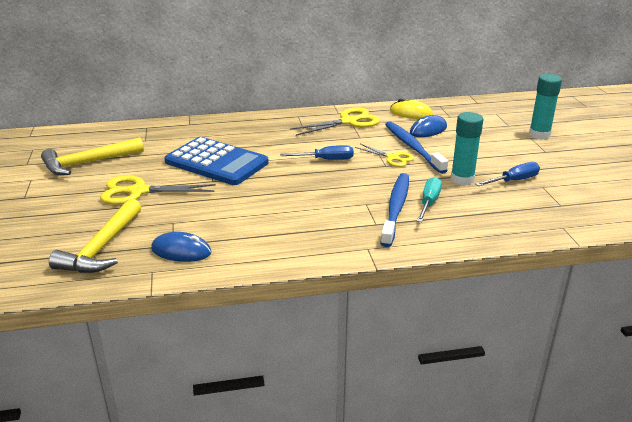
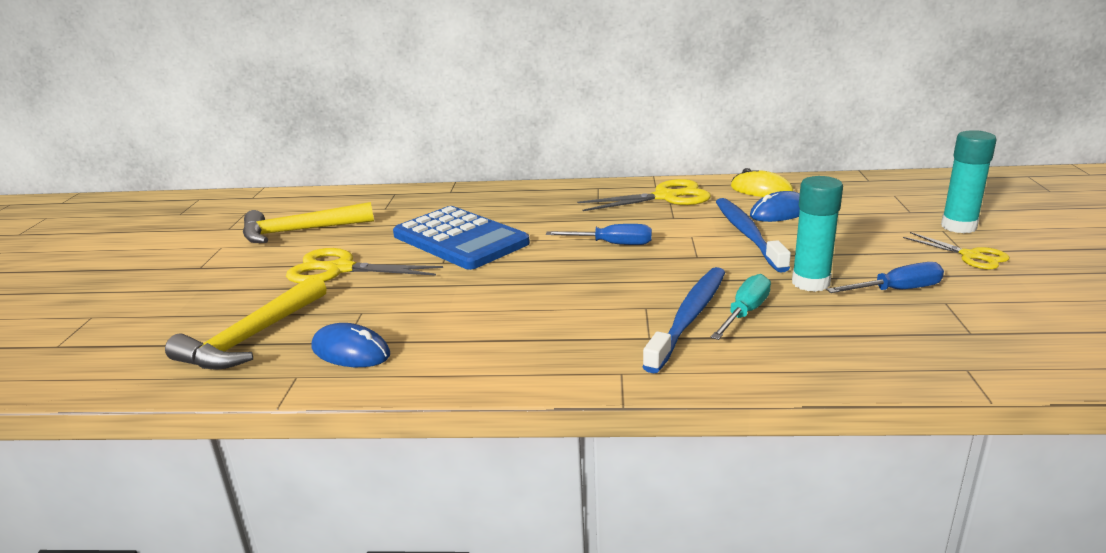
camera: 15 degrees right, 5 degrees down
(392, 158) = (711, 247): yellow scissors -> yellow scissors (970, 256)

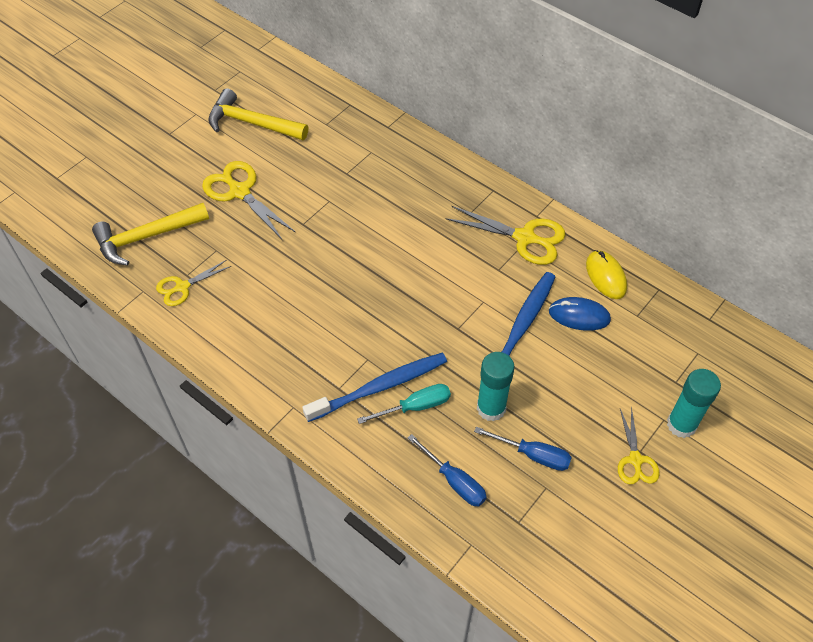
camera: 35 degrees right, 30 degrees up
(351, 351) = (182, 287): blue mouse -> yellow scissors
(460, 239) = (336, 202): blue calculator -> none
(612, 244) = (421, 275): blue screwdriver -> blue screwdriver (454, 481)

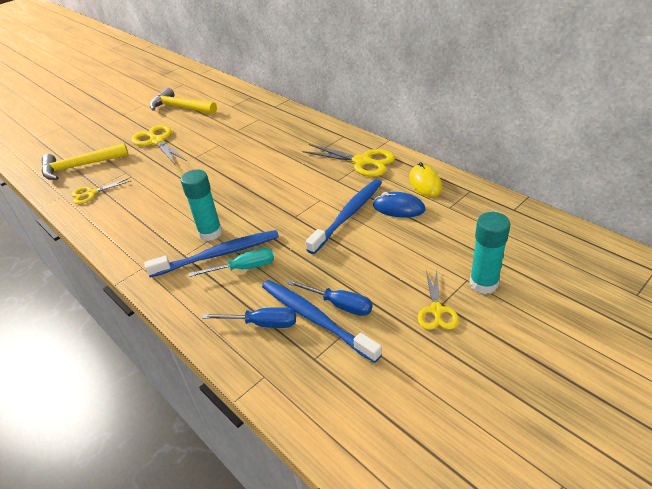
camera: 10 degrees right, 15 degrees down
(454, 481) = (262, 323): blue screwdriver -> blue screwdriver turned 45 degrees counterclockwise
(491, 408) = (309, 270): turquoise glue stick -> turquoise glue stick (210, 233)
(509, 473) = (314, 318): none -> blue toothbrush

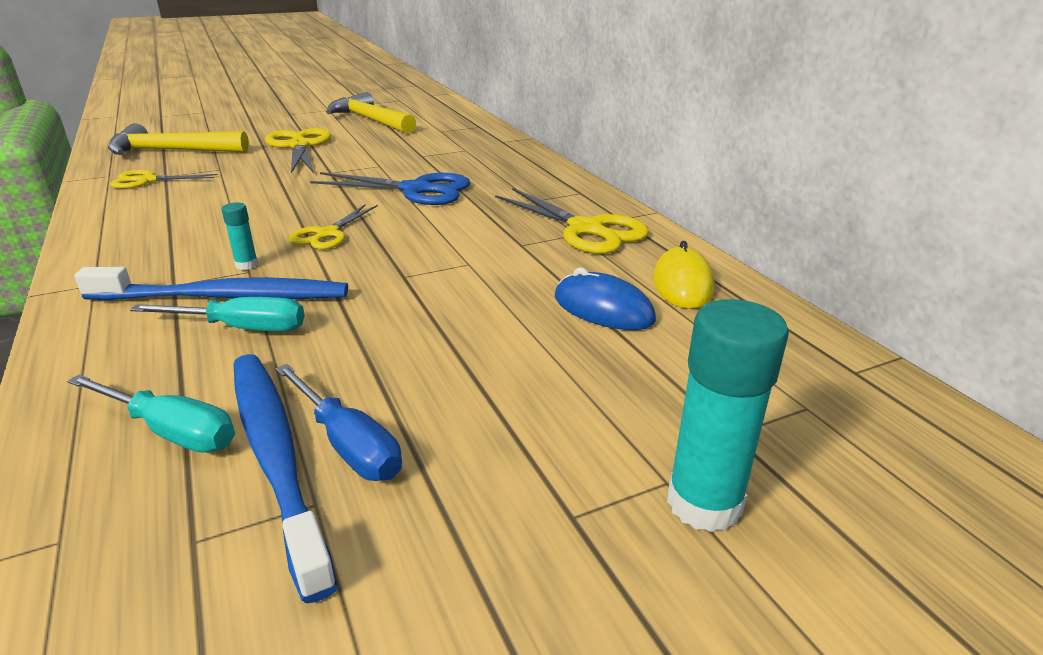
camera: 15 degrees right, 10 degrees down
(210, 233) = (246, 265): turquoise glue stick -> turquoise glue stick, size x0.48
(255, 158) = (416, 190): none -> blue scissors
(262, 323) = (171, 431): blue screwdriver -> turquoise screwdriver
(348, 214) = (500, 296): blue toothbrush -> none
(436, 310) = (549, 527): yellow scissors -> yellow scissors (328, 234)

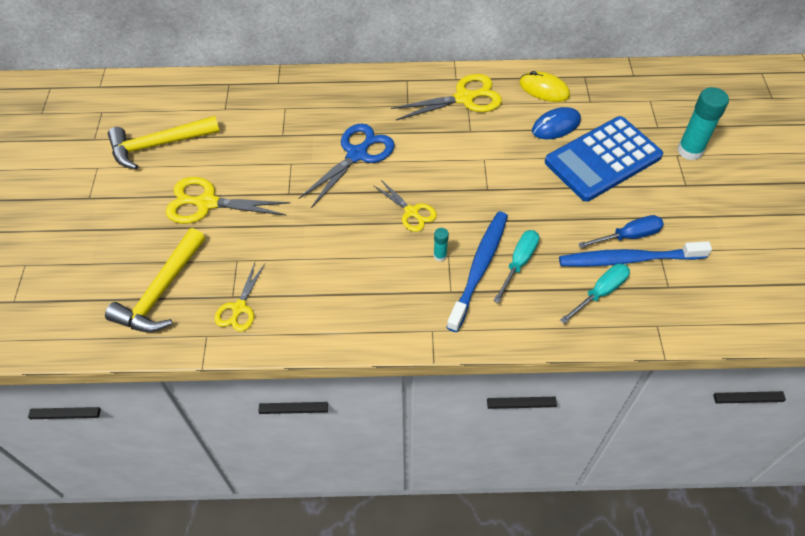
camera: 65 degrees left, 25 degrees up
(559, 373) = (603, 159): none -> blue calculator

